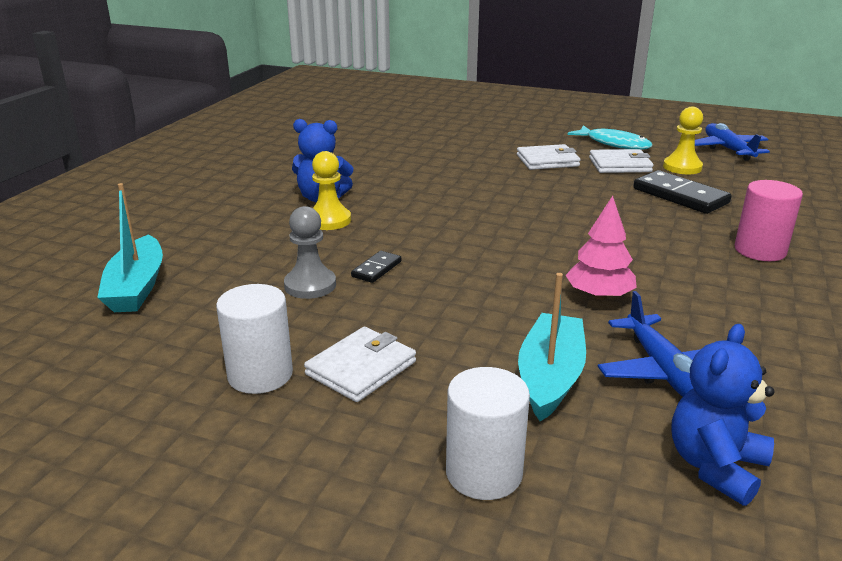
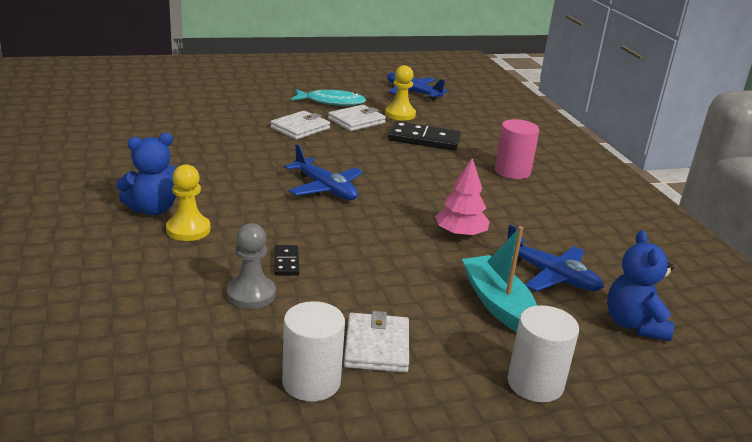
camera: 40 degrees left, 0 degrees up
(137, 287) = (91, 351): turquoise boat -> none
(501, 217) = (325, 188): none -> blue plane

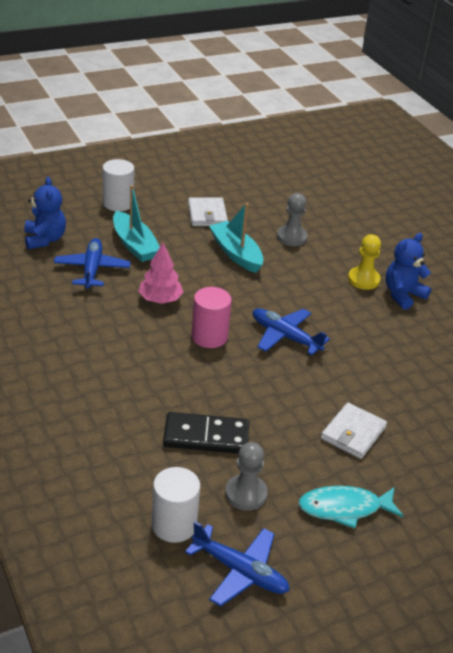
camera: 170 degrees right, 10 degrees up
(286, 262) = (282, 261): black domino -> none
(311, 382) = (236, 196): white cylinder -> white cylinder (174, 525)
(349, 278) = (236, 253): none -> turquoise boat
(356, 121) = (296, 464): white wallet -> none
(400, 114) = (246, 494): yellow pawn -> grey pawn
(512, 171) = (104, 391): pink cylinder -> pink cylinder (209, 336)
(551, 276) = (92, 269): blue plane -> blue plane turned 60 degrees clockwise

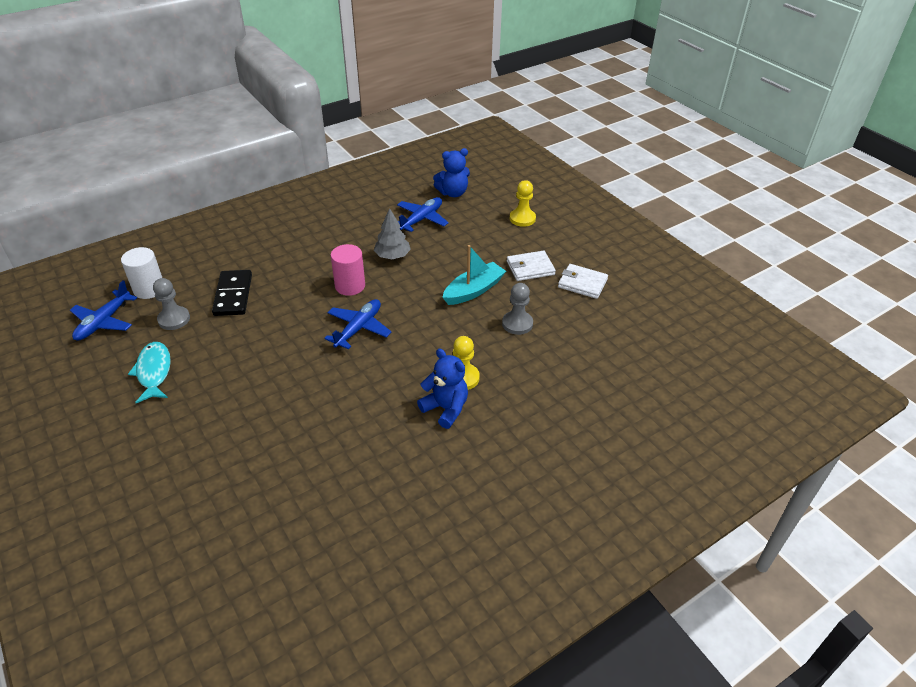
camera: 85 degrees right, 5 degrees up
(92, 269) = (421, 219): blue plane -> blue plane turned 45 degrees counterclockwise
(118, 203) = (522, 219): white cylinder -> yellow pawn
(134, 245) = (463, 235): turquoise boat -> none
(160, 299) = (392, 256): pink tree -> grey tree
(353, 433) = (237, 375): white wallet -> white wallet (582, 283)

